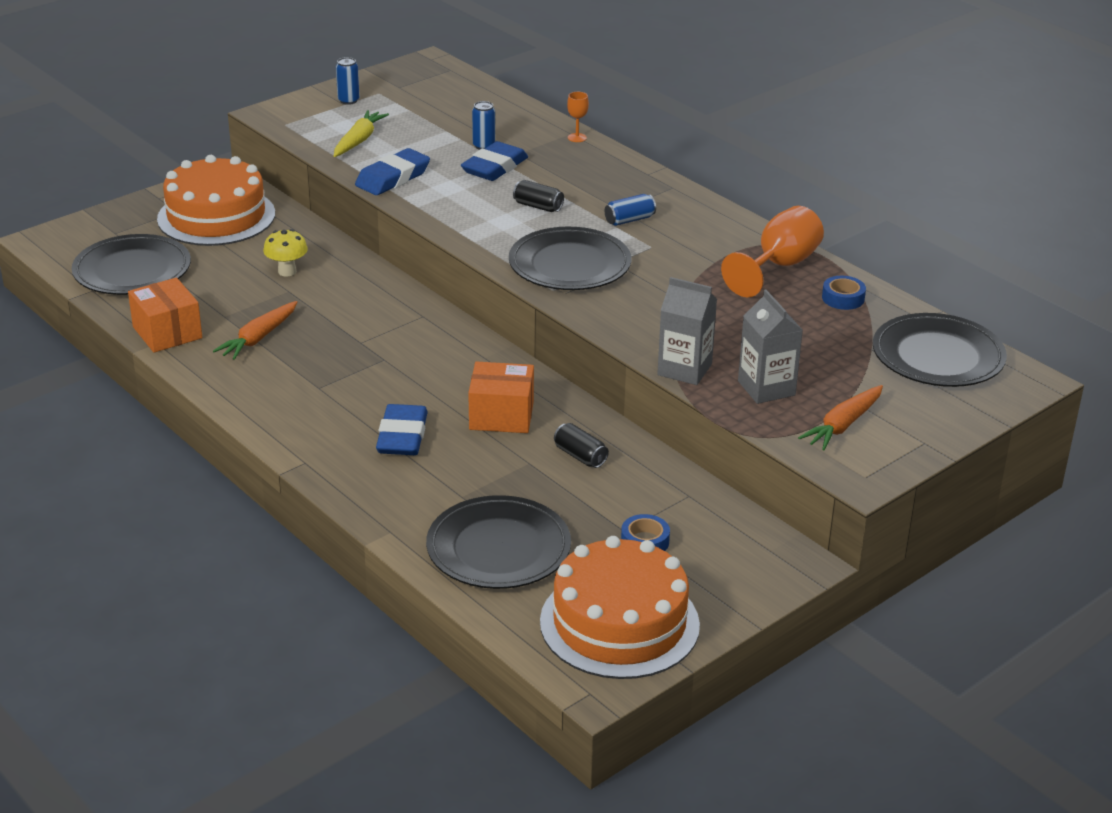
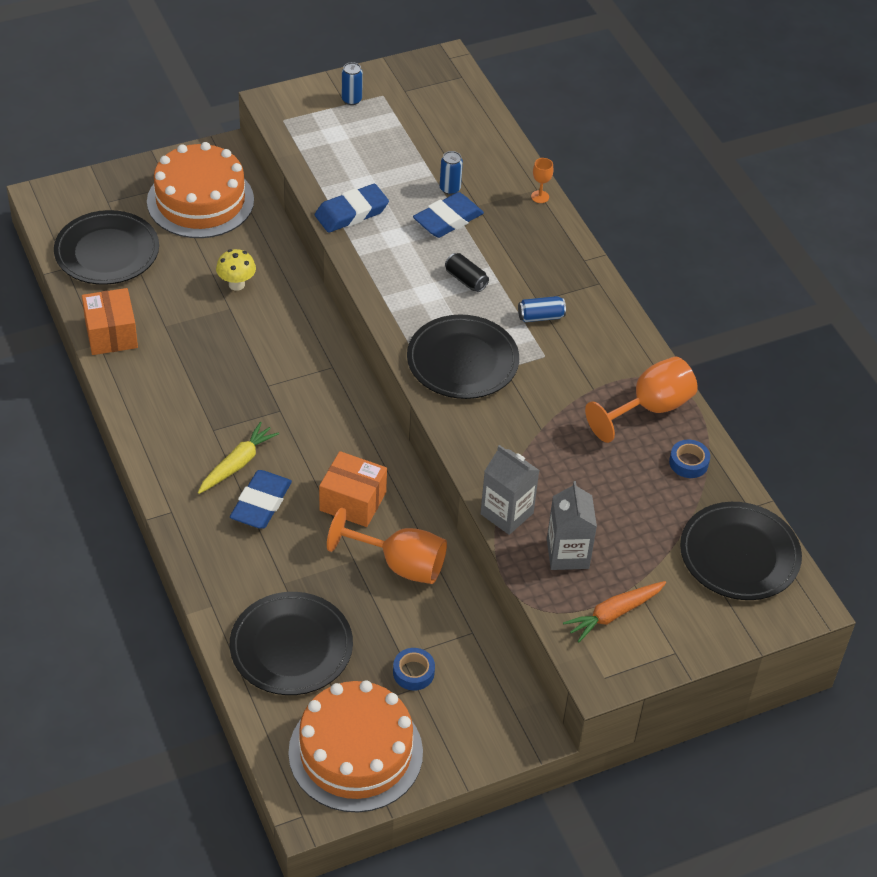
camera: 15 degrees right, 15 degrees up
(258, 338) = (184, 359): orange carrot -> none
(359, 140) = (340, 156): yellow carrot -> yellow carrot (237, 464)
(580, 456) = (400, 564): black can -> orange goblet

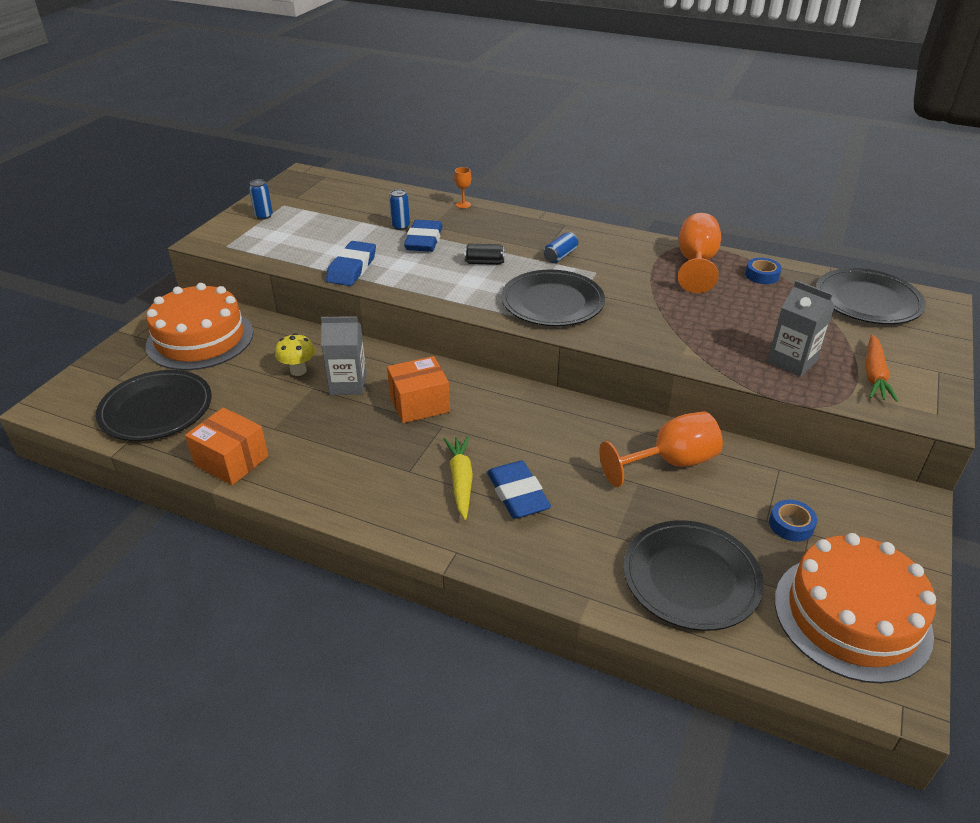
camera: 40 degrees left, 10 degrees down
(353, 501) = (579, 446): orange box -> orange box (419, 404)
(507, 513) = (721, 364): grey carton -> grey carton (348, 384)

